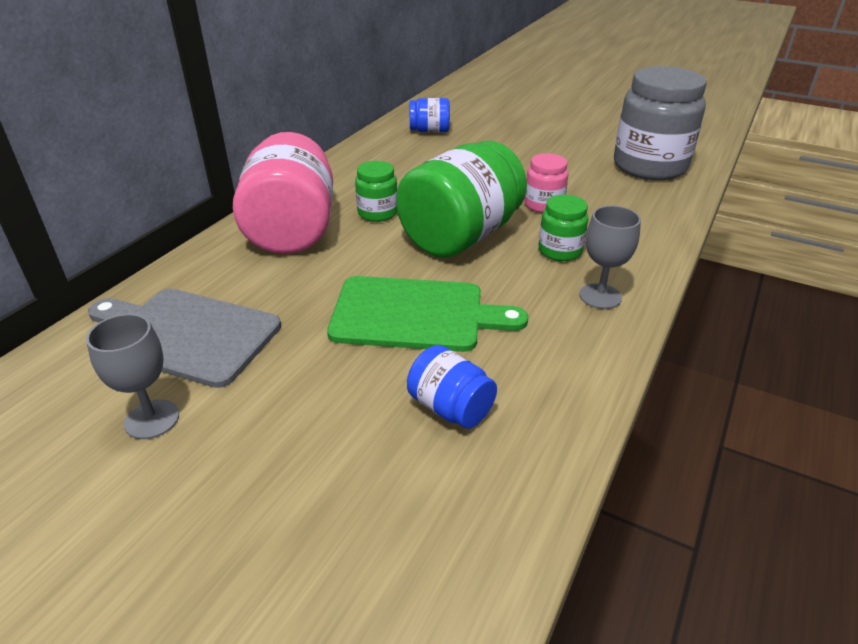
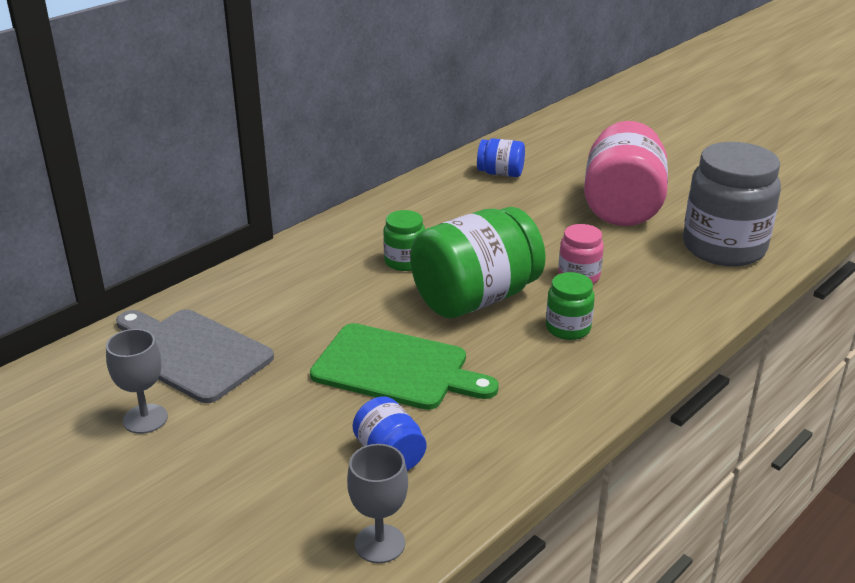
camera: 15 degrees right, 5 degrees down
(292, 230) = (315, 268): pink jar -> pink jar (622, 206)
(600, 296) = (582, 380): grey goblet -> grey goblet (380, 543)

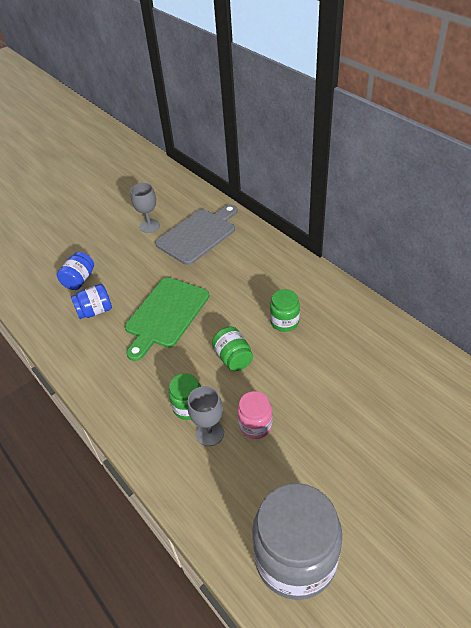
camera: 100 degrees right, 15 degrees up
(380, 543) = (38, 306): grey goblet -> grey goblet (209, 433)
(475, 298) = (233, 358): green jar -> green jar, size x0.48
(500, 173) = (435, 392): blue jar -> blue jar (79, 280)
(622, 206) = (375, 483): pink jar -> none

